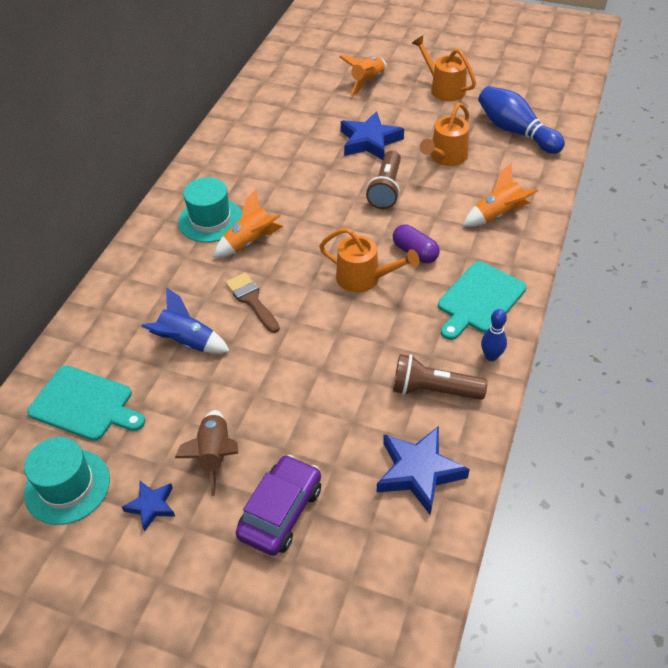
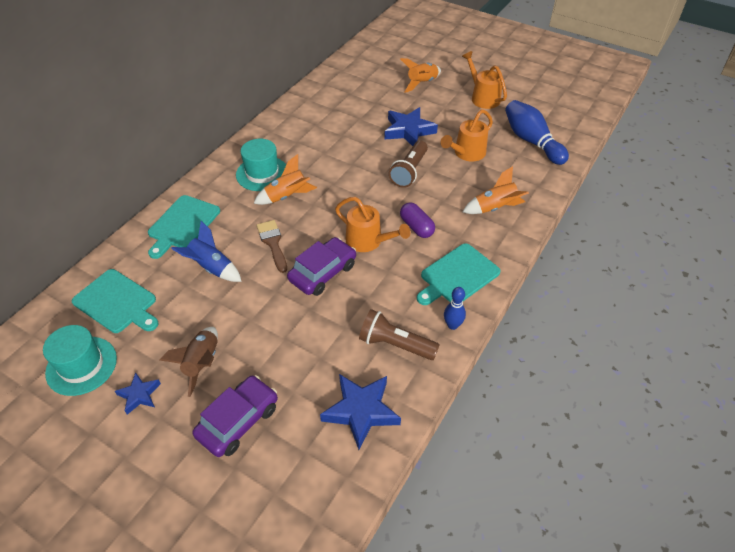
camera: 10 degrees right, 0 degrees up
(133, 297) = (182, 224): none -> turquoise cutting board
(323, 324) = (323, 273): none -> purple car

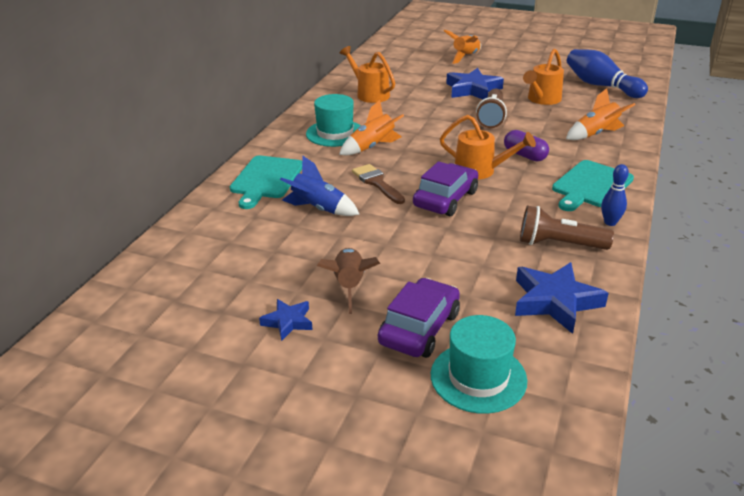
camera: 10 degrees left, 15 degrees down
(81, 365) = (203, 306): turquoise hat -> turquoise hat (478, 377)
(117, 302) = (221, 248): turquoise cutting board -> none
(482, 97) = (532, 61): orange watering can -> orange watering can (369, 94)

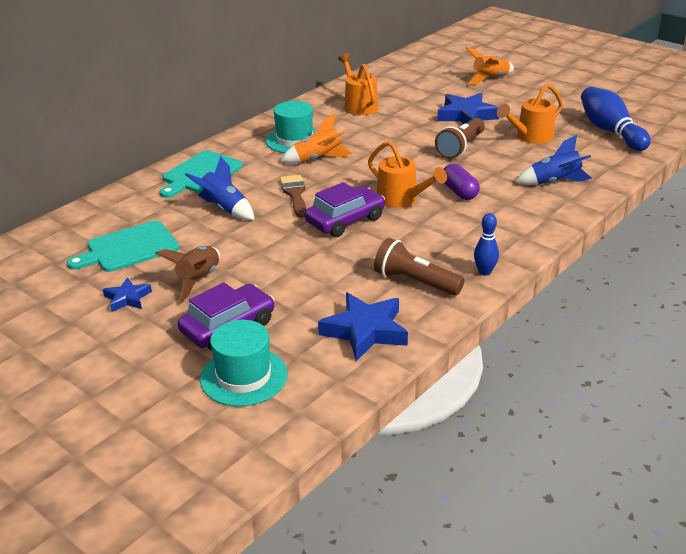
camera: 20 degrees right, 0 degrees up
(591, 186) = (499, 233): turquoise cutting board -> turquoise cutting board (129, 248)
(596, 134) = (554, 182): orange rocket -> blue rocket

